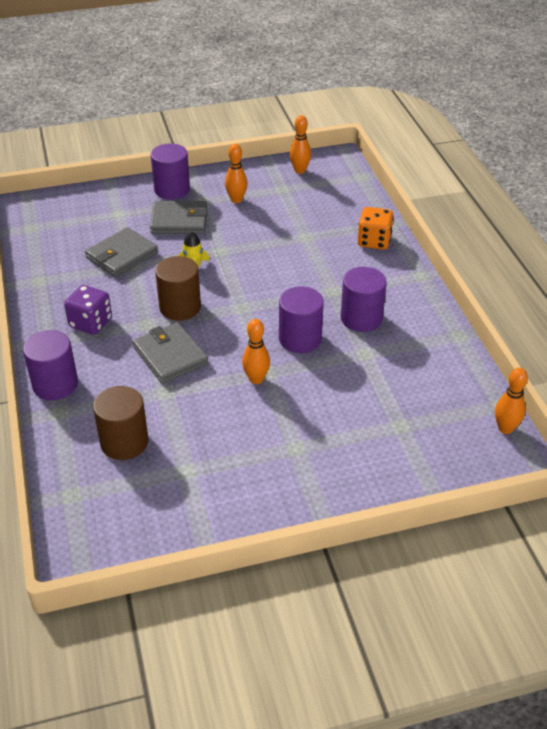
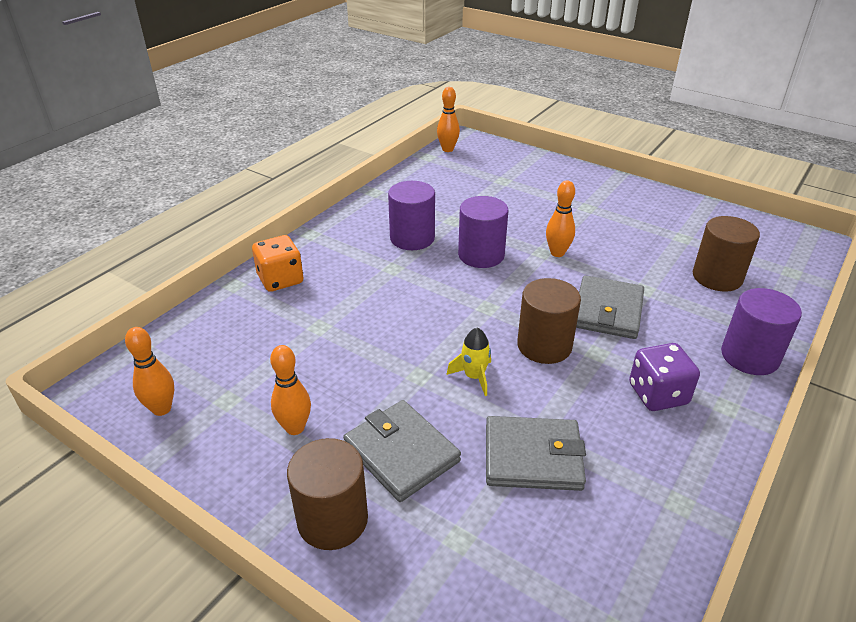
camera: 130 degrees left, 5 degrees down
(172, 190) = (332, 519): purple cylinder -> brown cylinder

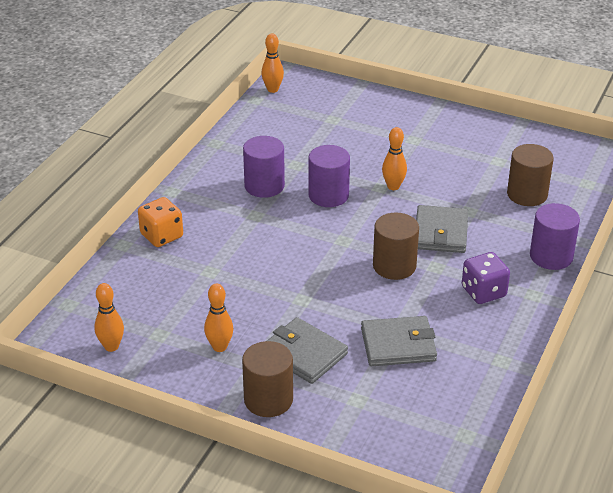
camera: 10 degrees left, 0 degrees up
(474, 377) = (344, 295): yellow rocket -> none

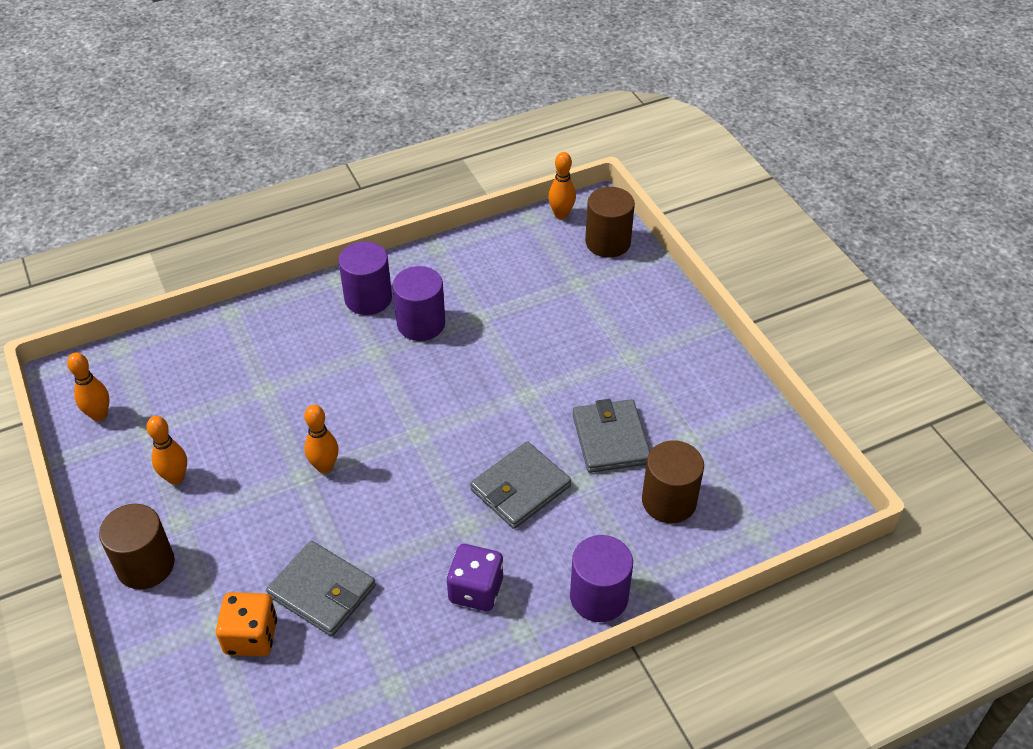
camera: 40 degrees right, 10 degrees up
(161, 236) = (271, 323): orange dice -> orange dice (251, 636)
(304, 354) = (231, 538): grey wallet -> grey wallet (610, 439)
(328, 195) = (466, 372): purple cylinder -> purple cylinder (368, 298)
(393, 186) = (540, 401): orange bowling pin -> orange bowling pin (325, 467)
(394, 266) = (428, 497): brown cylinder -> brown cylinder (607, 242)

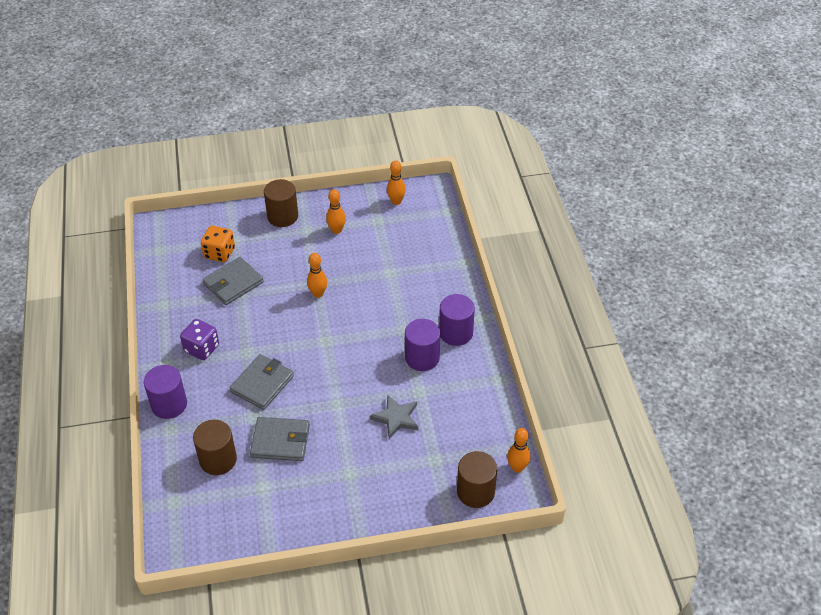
camera: 105 degrees right, 0 degrees up
(520, 488) = (262, 384): grey wallet -> grey wallet turned 60 degrees clockwise
(529, 330) = (396, 418): none -> grey star

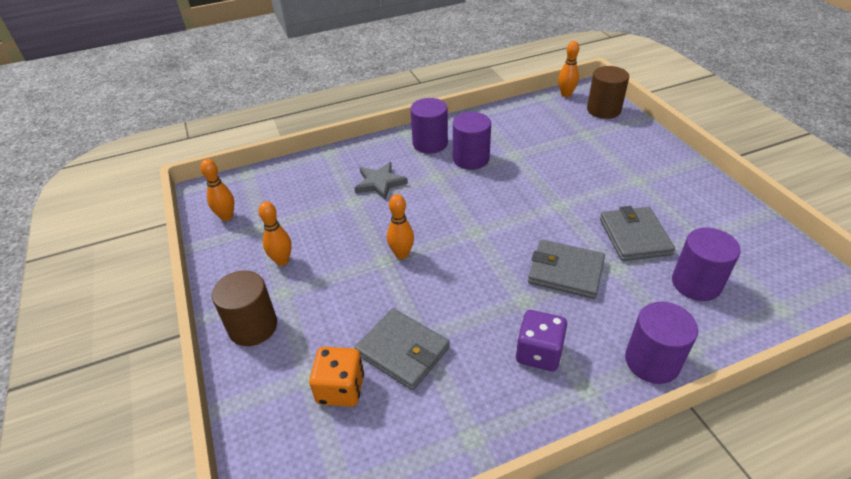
camera: 100 degrees left, 5 degrees down
(218, 460) = (696, 283): brown cylinder -> purple cylinder
(396, 418) = (554, 163): grey star -> grey star (380, 183)

